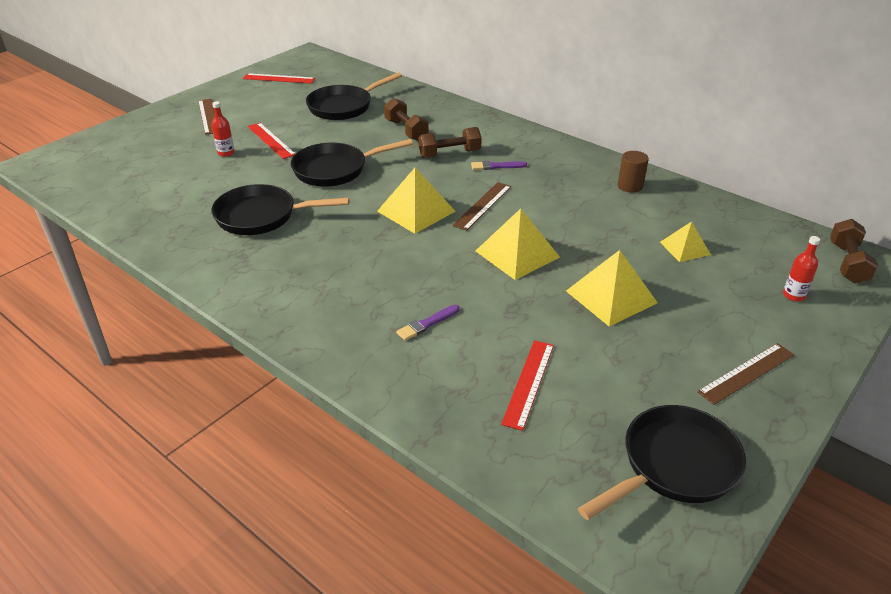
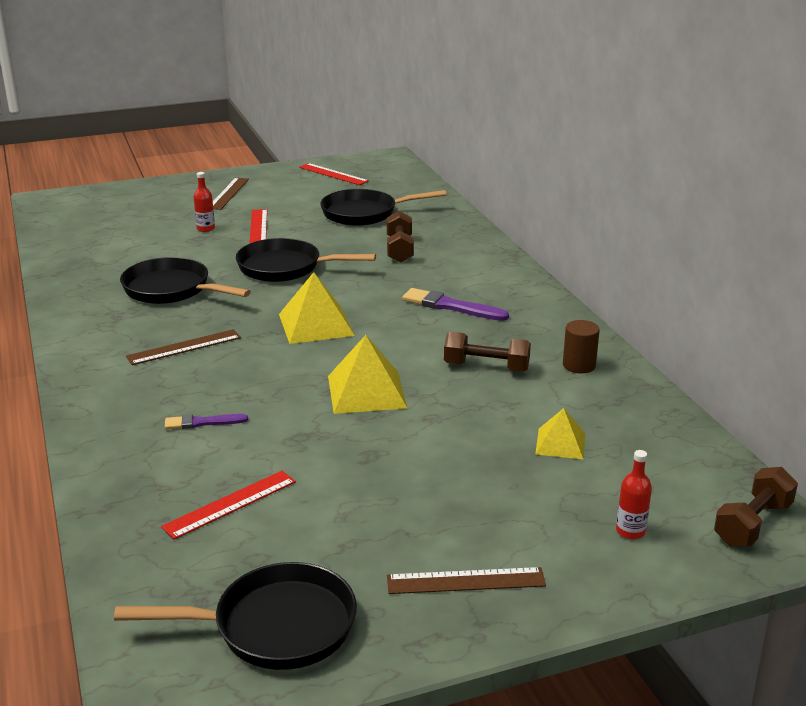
camera: 30 degrees right, 10 degrees down
(449, 154) = (416, 282): brown dumbbell -> brown dumbbell (486, 367)
(483, 206) = (388, 338): brown ruler -> brown ruler (184, 347)
(496, 166) = (451, 306): purple brush -> purple brush, size x1.62
(611, 296) = (413, 461): yellow pyramid -> none

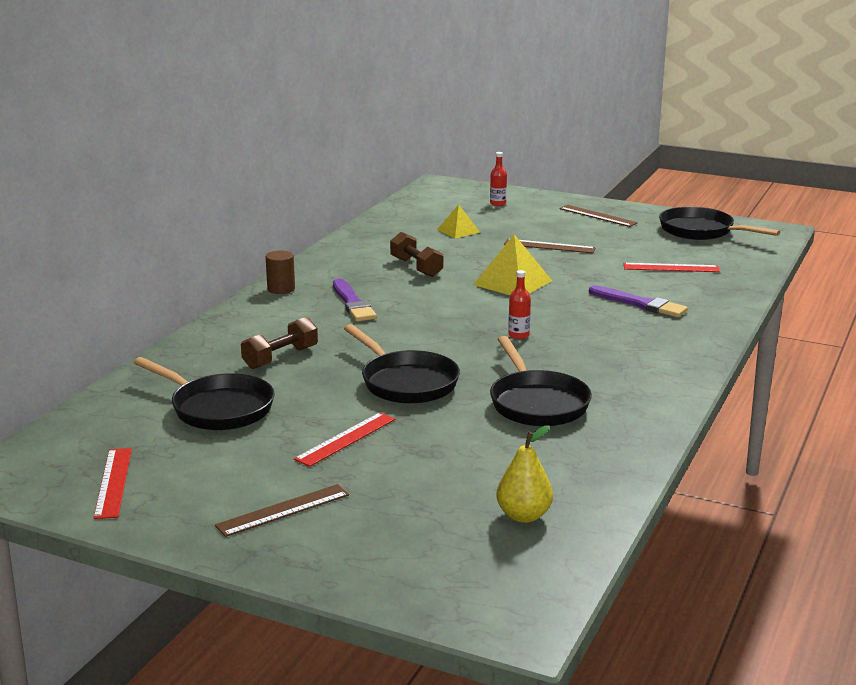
camera: 135 degrees left, 5 degrees down
(96, 232) = (524, 516): none -> yellow pear
(184, 347) = (592, 351): brown ruler -> brown ruler (549, 246)
(202, 422) = (640, 304): purple brush -> purple brush, size x1.62
(205, 228) = (399, 463): red bottle -> red bottle (518, 335)
(315, 324) = (469, 329): yellow pyramid -> none
(579, 365) = (364, 250): brown cylinder -> brown cylinder (281, 289)
(752, 524) = (443, 190): brown dumbbell -> none

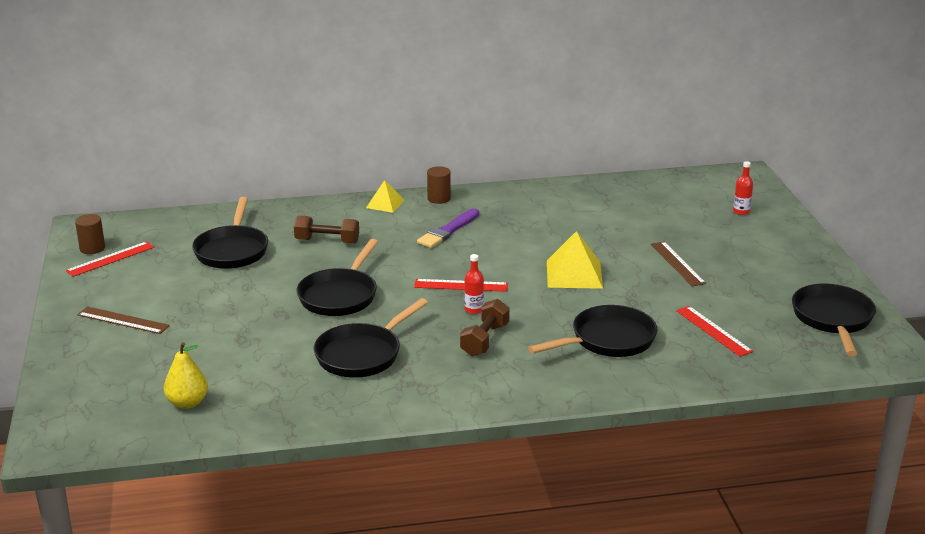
camera: 55 degrees right, 5 degrees up
(64, 487) = (92, 248): none -> brown cylinder
(345, 439) = (233, 305): red ruler -> red ruler (461, 285)
(416, 267) = (548, 228): brown dumbbell -> brown dumbbell (485, 340)
(458, 231) = (650, 217): yellow pyramid -> yellow pyramid (385, 204)
(597, 216) = (787, 261): brown ruler -> none
(640, 304) = (608, 340): purple brush -> black pan

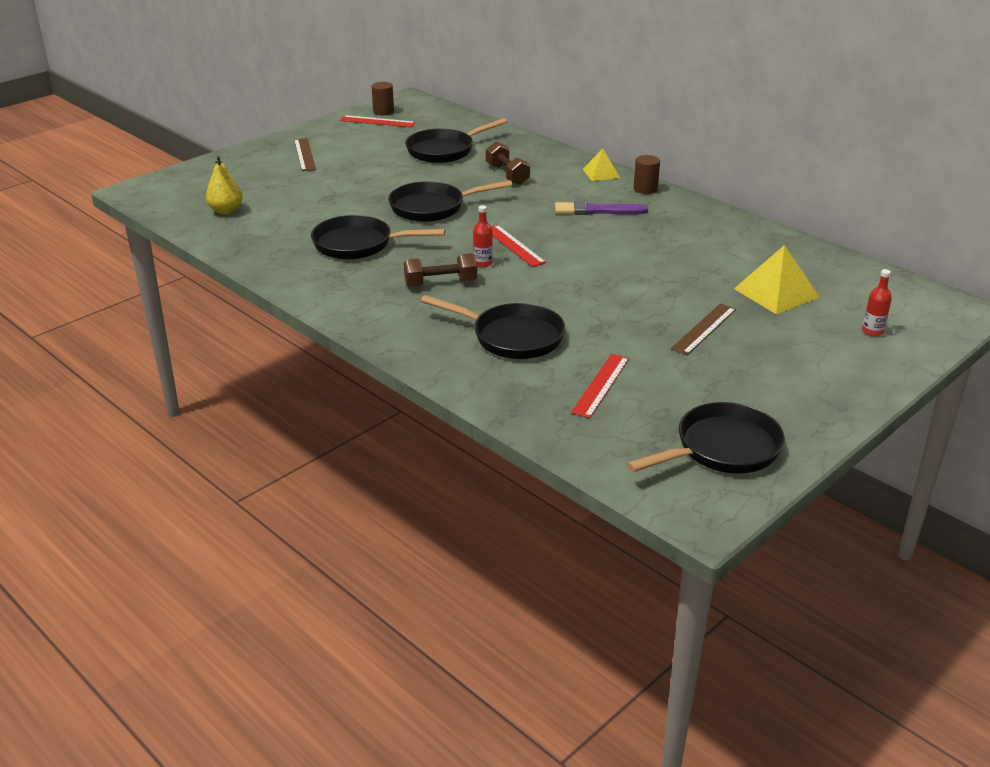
camera: 55 degrees right, 5 degrees up
(574, 274) = (606, 286): yellow pyramid -> yellow pyramid (776, 293)

